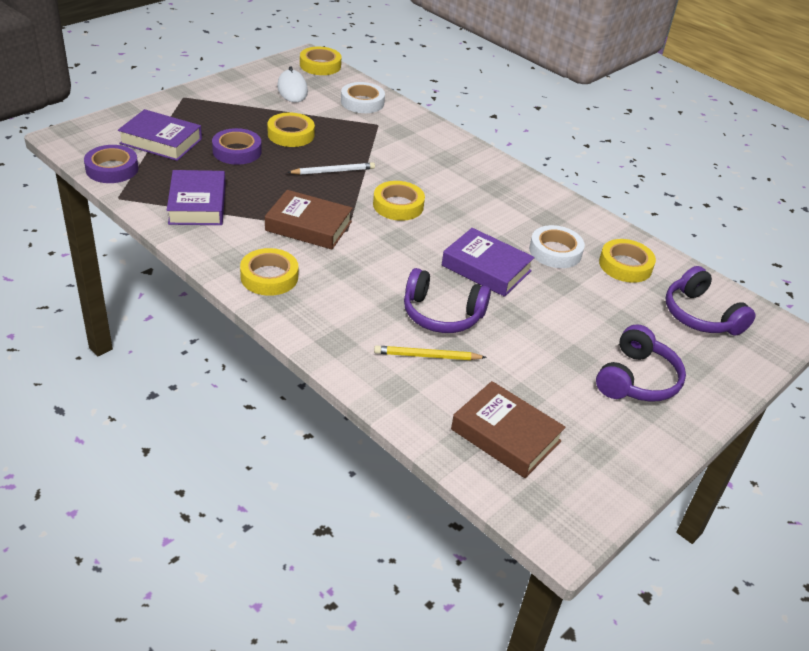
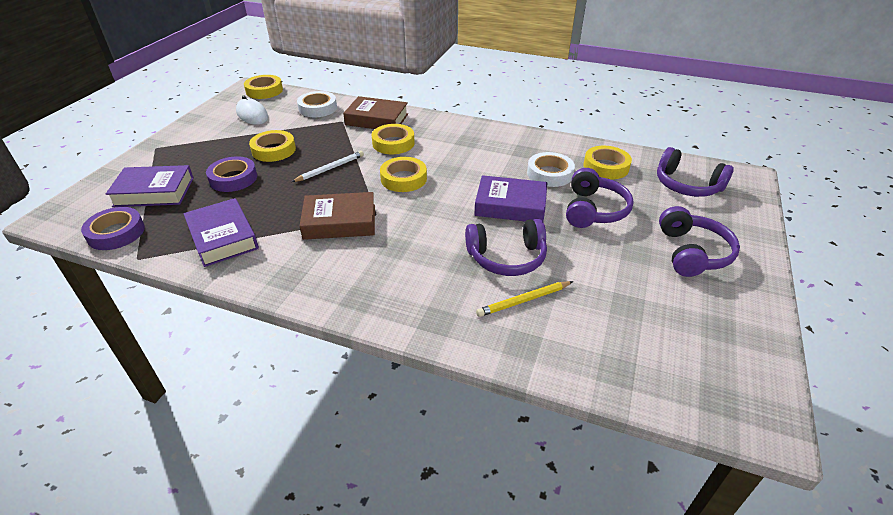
camera: 20 degrees left, 0 degrees up
(269, 277) = (334, 281): yellow tape -> yellow tape (393, 143)
(506, 435) = (643, 347): brown book -> brown book (377, 119)
(570, 303) = (593, 210): none -> purple headphones

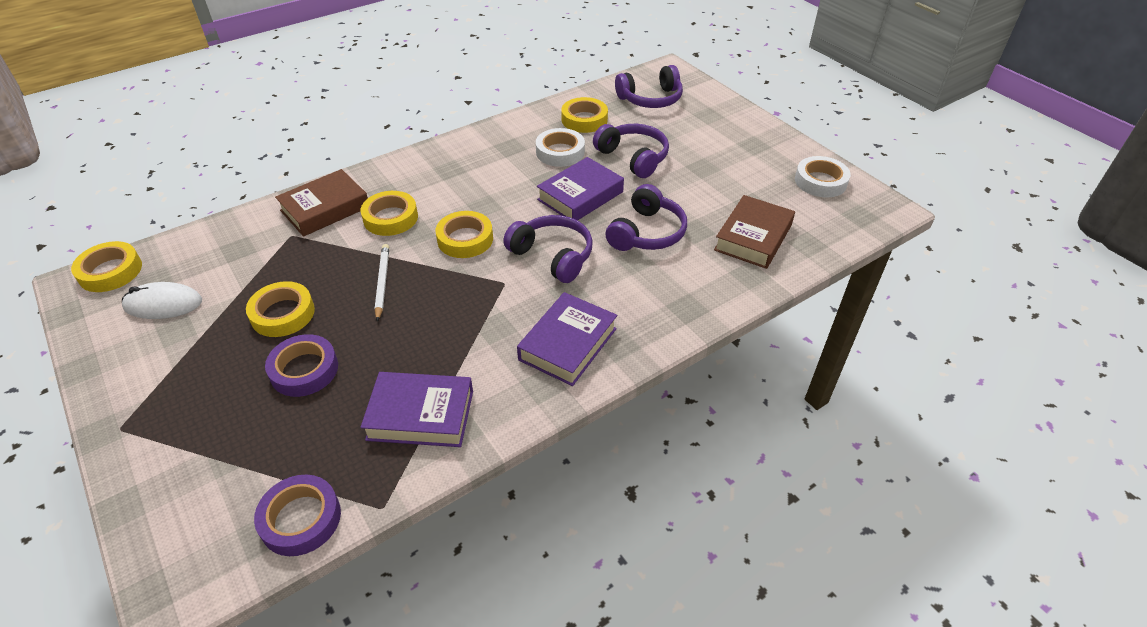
camera: 55 degrees left, 5 degrees up
(154, 192) = (243, 457): purple book -> purple book (568, 344)
(318, 108) = (232, 242): white tape -> white tape (820, 181)
(340, 221) = (489, 312): brown book -> brown book (753, 237)
(524, 300) = (704, 250): yellow pencil -> none
(692, 253) = (725, 144): purple headphones -> purple headphones (552, 256)

